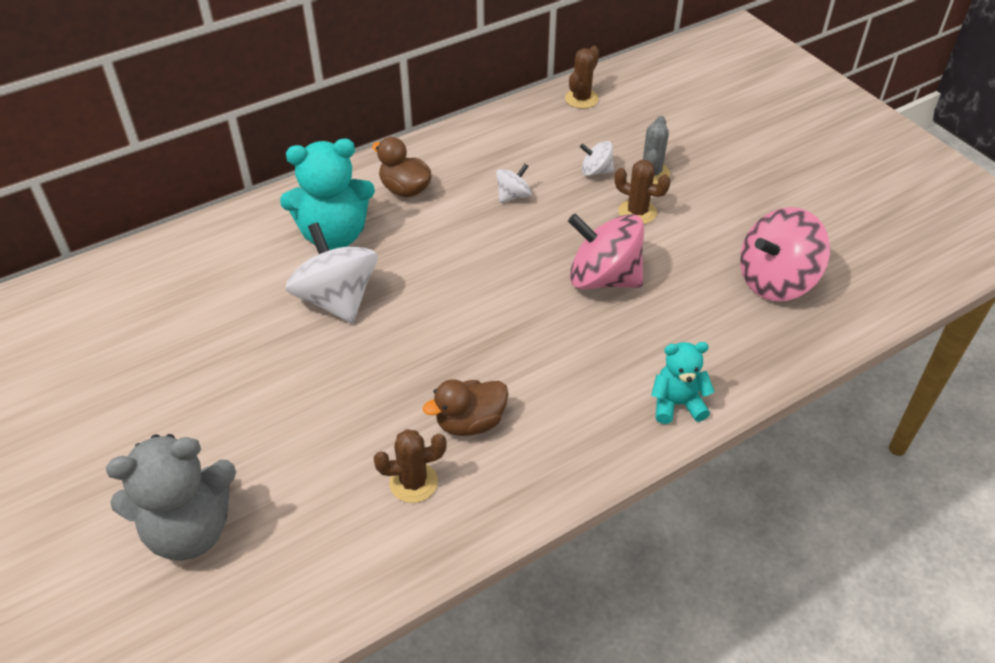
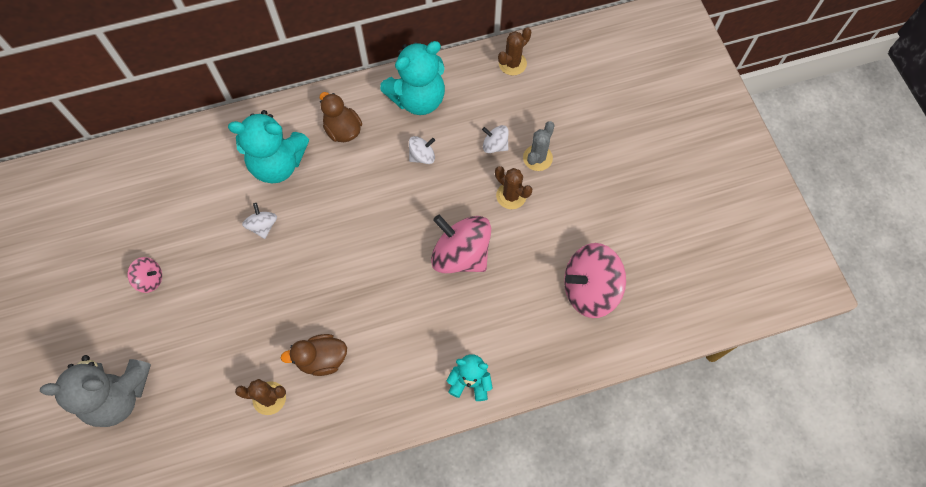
camera: 15 degrees right, 20 degrees up
(198, 385) = (150, 279): none -> pink spinning top
(337, 299) = (263, 226): white spinning top -> white spinning top, size x0.49
(485, 146) = (418, 99): none -> turquoise teddy bear

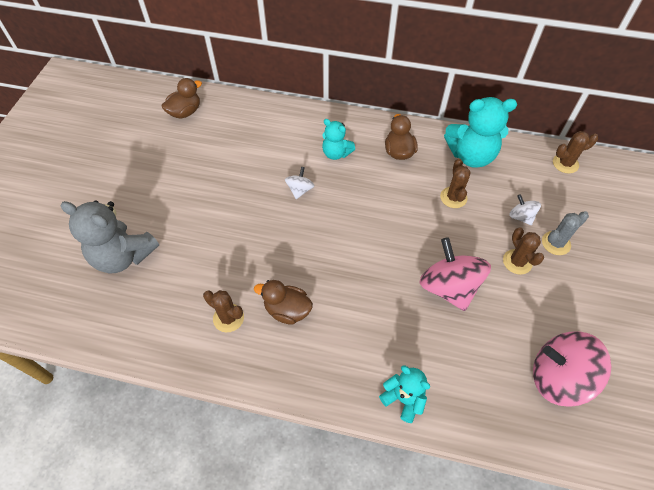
camera: 30 degrees right, 10 degrees down
(76, 195) = (185, 112): none -> brown duck
(150, 279) = (198, 187): pink spinning top -> none
(278, 164) = (336, 153): turquoise teddy bear -> turquoise teddy bear, size x0.58
(422, 156) = (453, 197): white spinning top -> brown cactus

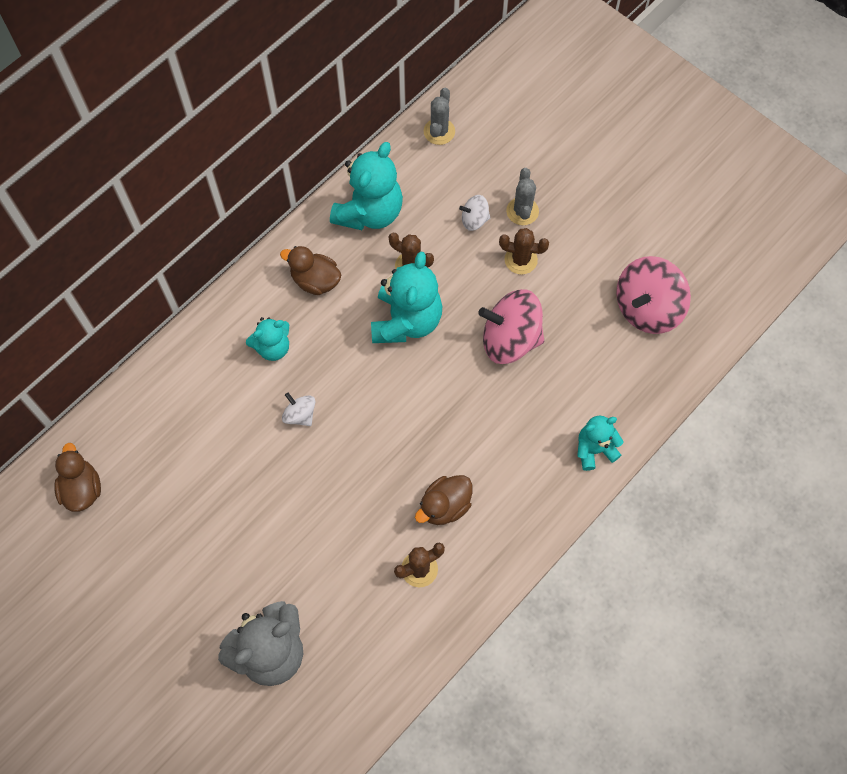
camera: 60 degrees left, 10 degrees up
(411, 215) = (406, 321): none -> turquoise teddy bear
(565, 163) = (439, 131): brown cactus -> grey cactus

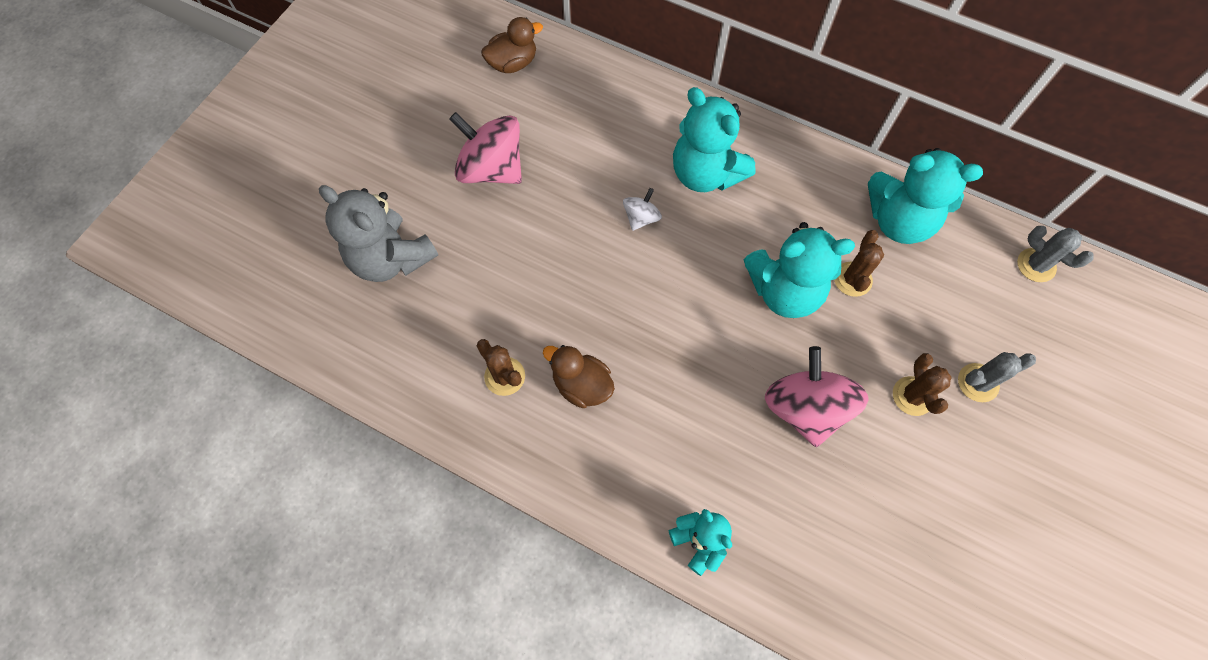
camera: 75 degrees right, 0 degrees up
(273, 347) = (705, 173): turquoise teddy bear -> turquoise teddy bear, size x1.73
(315, 281) = (795, 191): brown duck -> none
(439, 131) = (1036, 265): grey cactus -> grey cactus turned 45 degrees clockwise
(474, 220) = (940, 331): white spinning top -> none
(647, 308) = (914, 569): pink spinning top -> pink spinning top (492, 169)

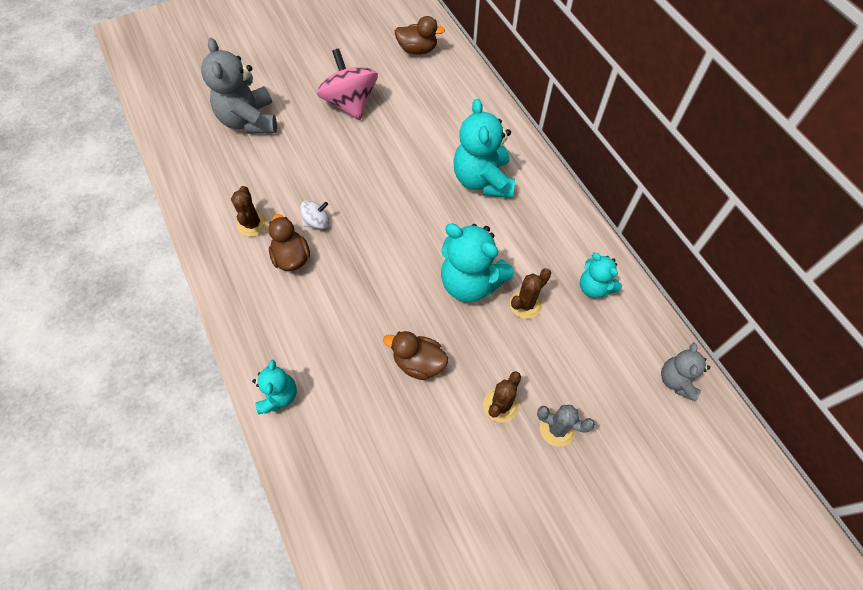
camera: 35 degrees right, 5 degrees down
(641, 218) = (416, 182): white spinning top -> white spinning top (317, 222)
(805, 408) = (418, 363): pink spinning top -> brown duck
(898, 221) = (594, 287): turquoise teddy bear -> turquoise teddy bear, size x0.58
(1036, 265) = (677, 380): grey cactus -> grey teddy bear

